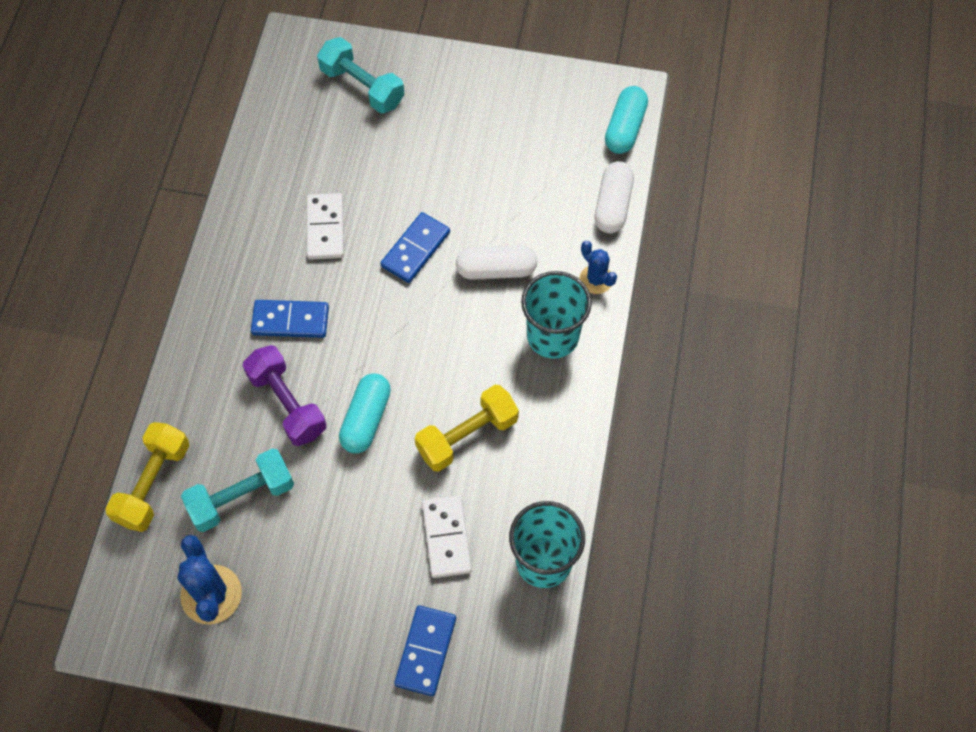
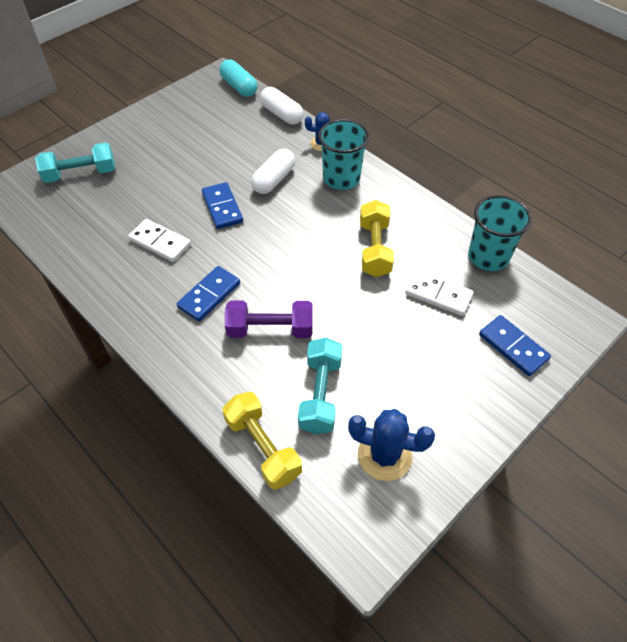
camera: 55 degrees left, 10 degrees down
(366, 419) = (320, 292): turquoise capsule -> none

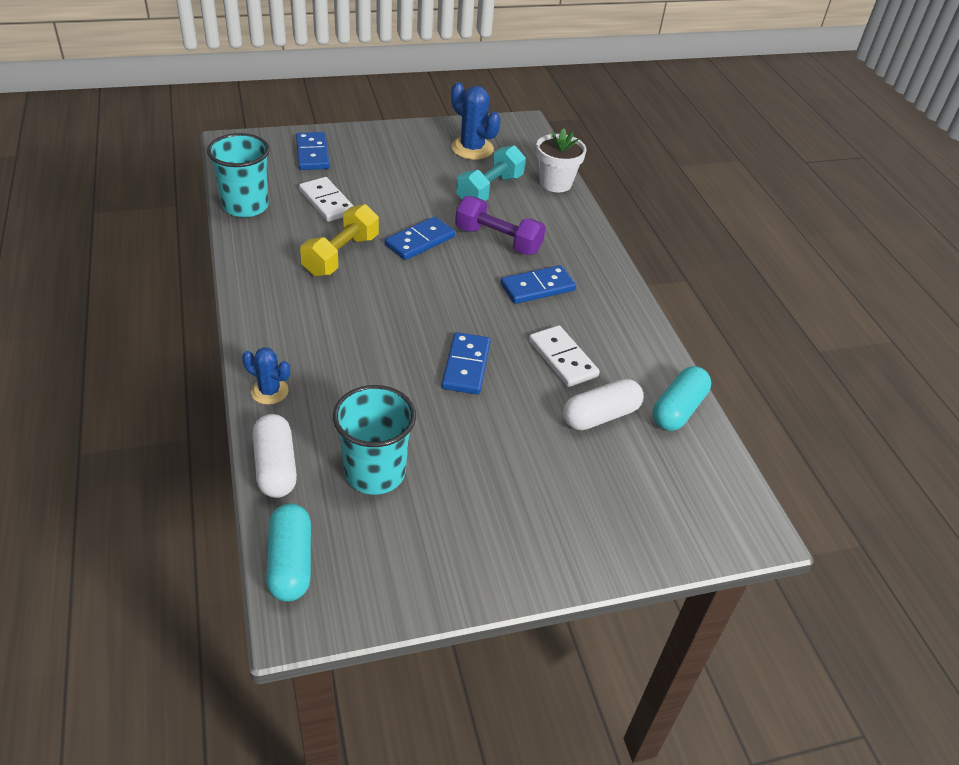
camera: 155 degrees left, 10 degrees down
(65, 241) = (678, 409): none -> turquoise capsule
(80, 174) = (634, 503): turquoise dumbbell -> none
(263, 447) = (555, 183): yellow dumbbell -> white flower pot
(274, 180) = (377, 371): white capsule -> white capsule (600, 416)
(331, 293) = (420, 241): none -> blue domino
(341, 178) = (296, 335): turquoise cup -> turquoise cup (375, 473)

